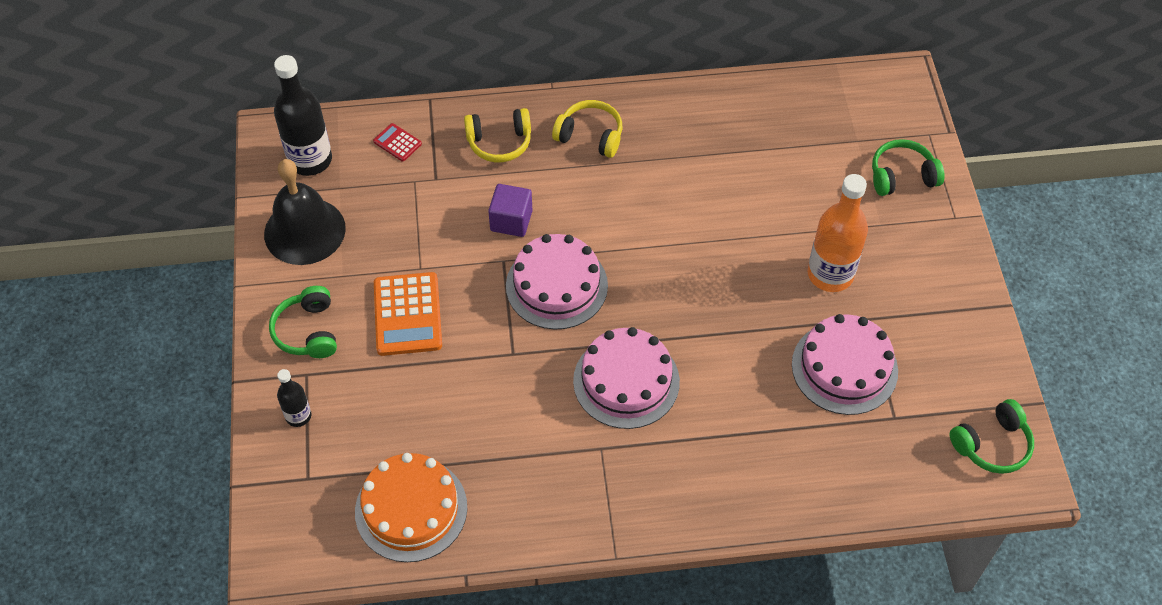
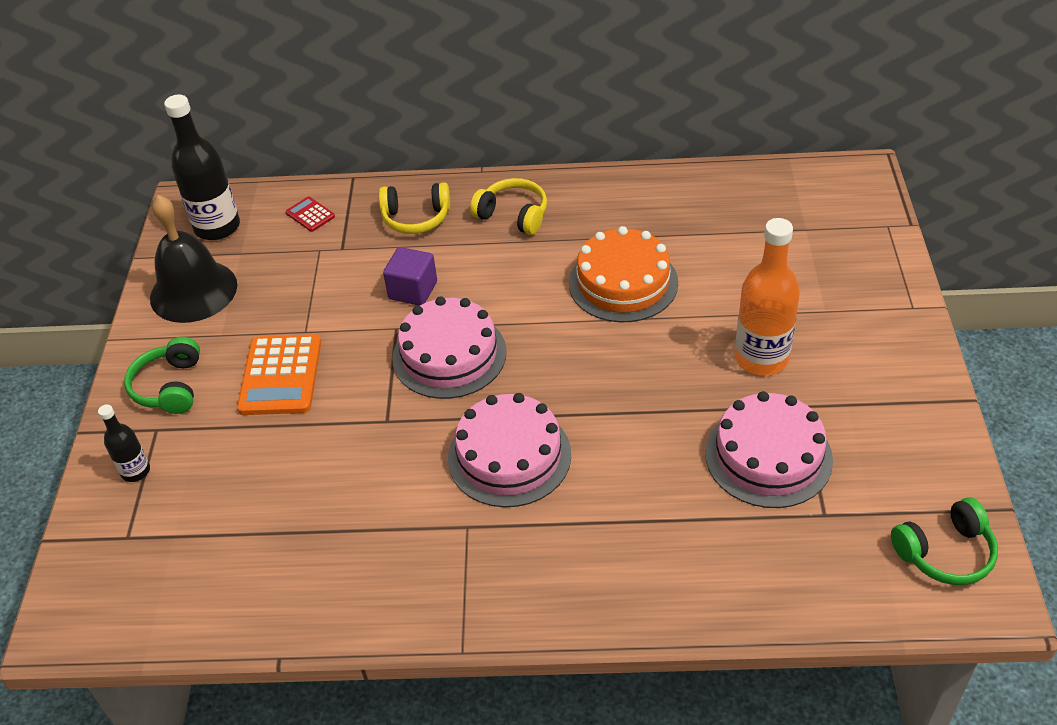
camera: 10 degrees right, 10 degrees down
(411, 509) = (234, 579): orange cake -> orange cake (623, 283)
(902, 176) = (853, 264): green headphones -> none

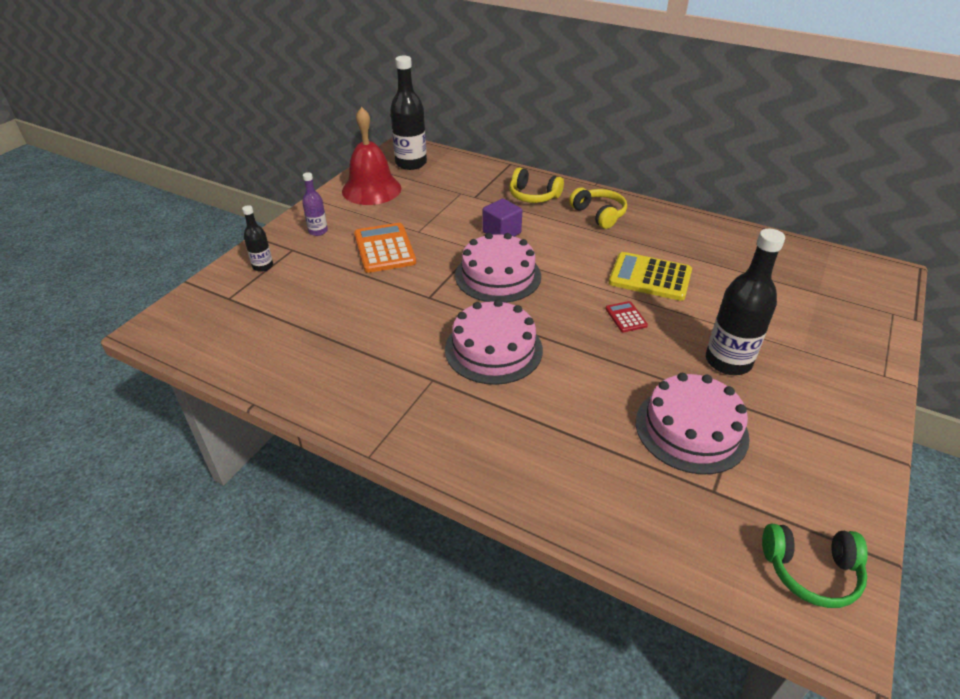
camera: 25 degrees right, 5 degrees down
(169, 387) = (318, 231): green headphones -> purple bottle
(193, 291) = (371, 189): black bell -> red bell
(280, 376) = (384, 248): orange calculator -> orange calculator turned 135 degrees clockwise
(310, 215) = (469, 174): red calculator -> red calculator (626, 317)
(623, 283) = (650, 277): orange cake -> yellow calculator
(761, 358) = (728, 361): orange bottle -> black bottle

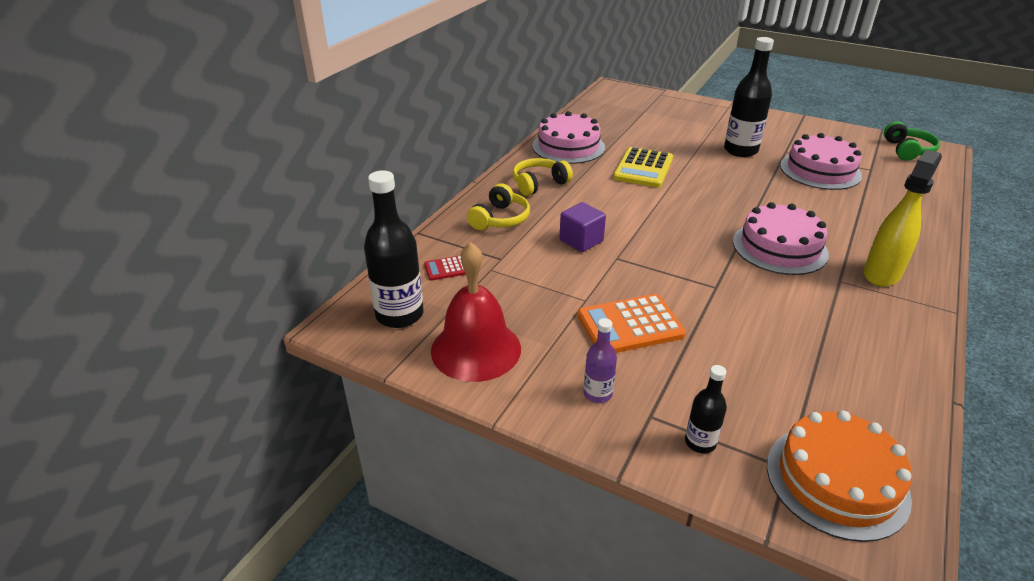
camera: 90 degrees left, 5 degrees down
(209, 317) = (836, 480): none -> orange cake
(442, 417) = (882, 274): none -> yellow spray bottle
(498, 276) = (663, 244): pink cake -> pink cake (568, 146)
(626, 317) = (704, 183): red calculator -> red calculator (446, 268)

